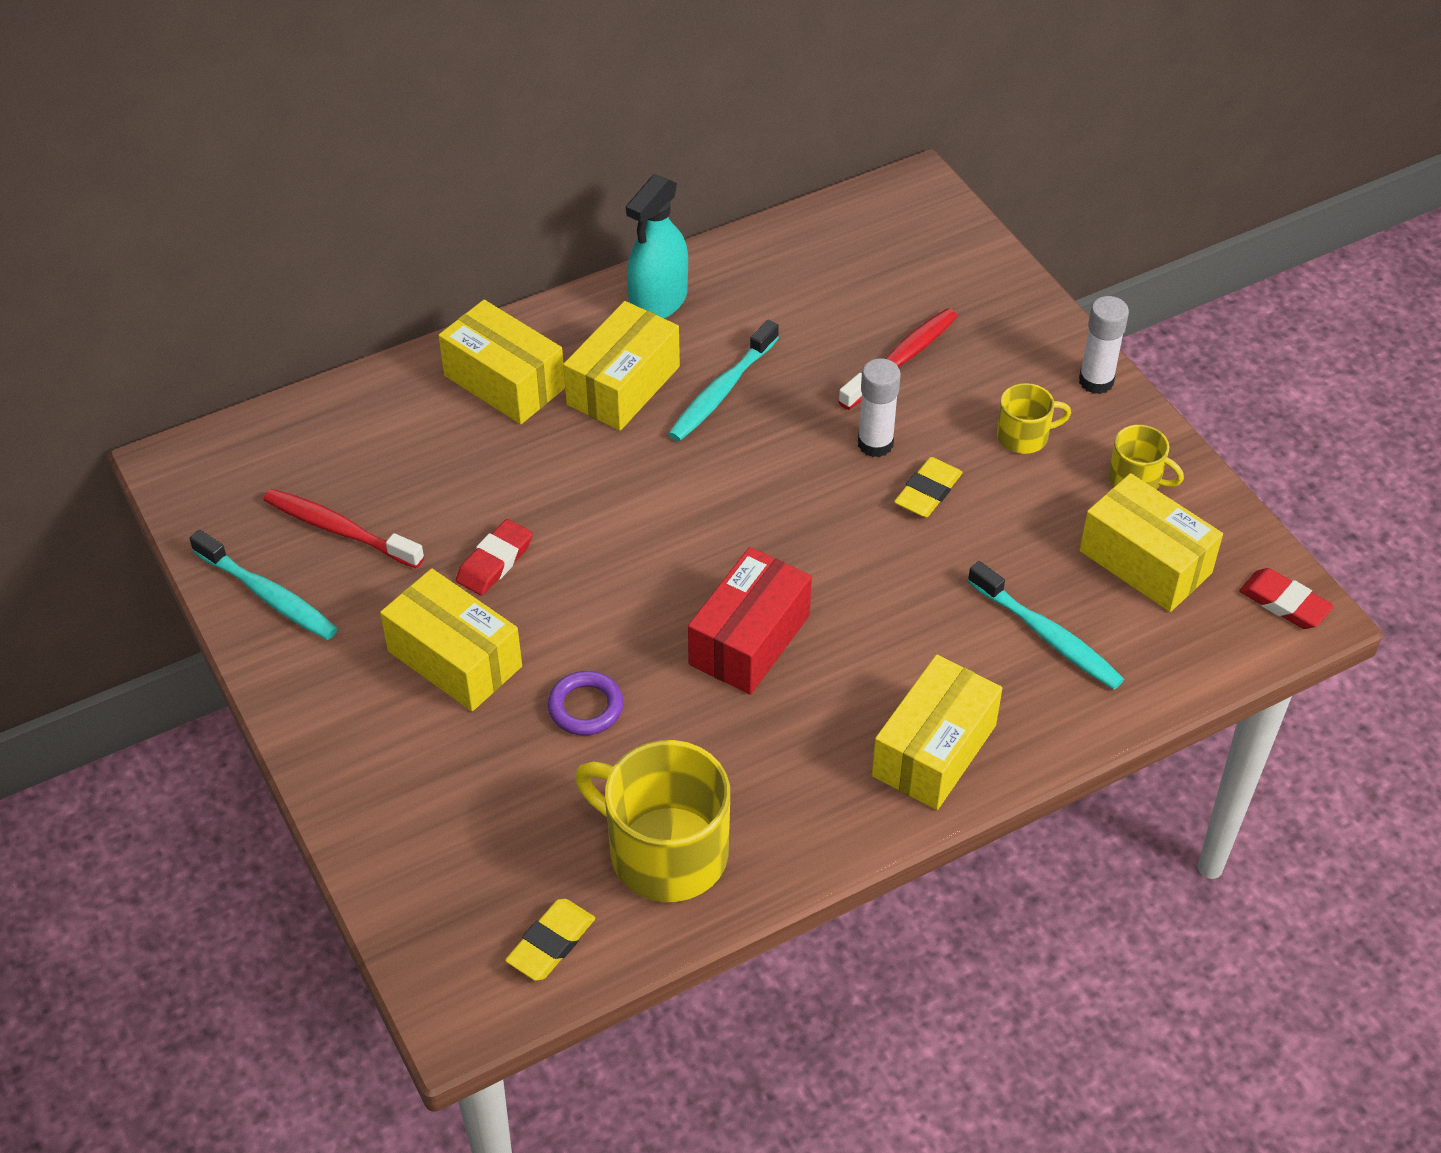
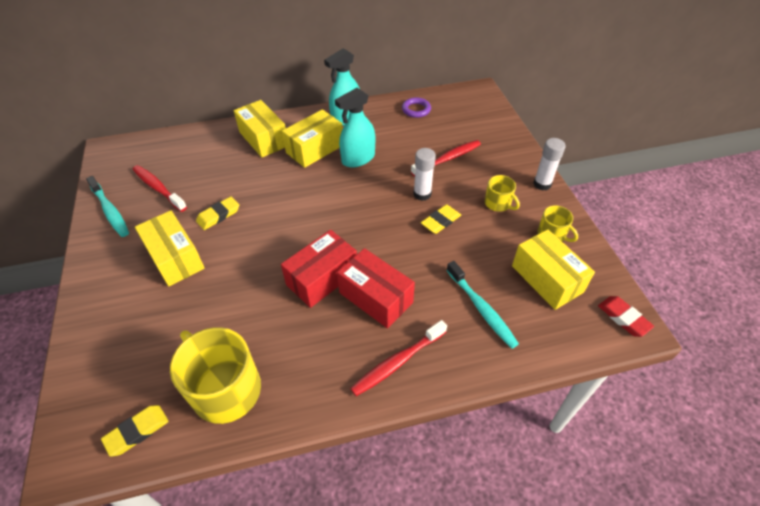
camera: 15 degrees right, 0 degrees up
(495, 561) = (218, 215): red eraser -> yellow eraser
(585, 707) = (224, 296): purple ring -> purple ring (416, 110)
(721, 391) = (358, 158): turquoise toothbrush -> turquoise spray bottle
(859, 654) = (376, 297): none -> red box
(934, 750) = (397, 362): yellow box -> red toothbrush
(1024, 436) = (498, 203): yellow mug -> yellow mug turned 45 degrees clockwise

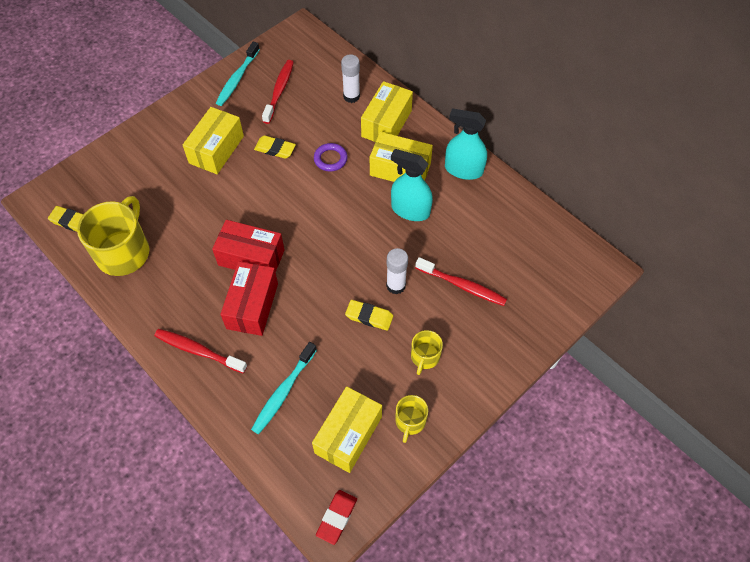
camera: 60 degrees right, 10 degrees up
(416, 110) = (522, 223): purple ring -> purple ring (330, 159)
(542, 184) = (481, 388): white glue stick -> white glue stick (351, 96)

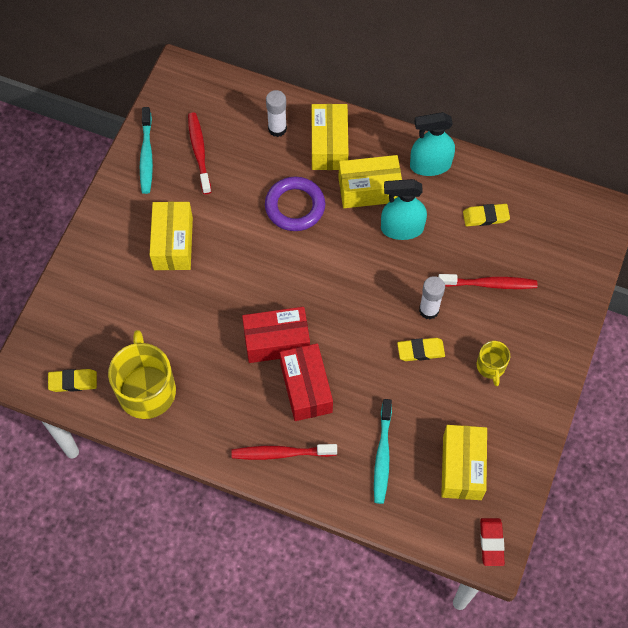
camera: 25 degrees left, 5 degrees up
(275, 149) = (233, 218): yellow eraser -> yellow eraser (485, 217)
(330, 159) = (295, 206): purple ring -> purple ring, size x1.63
(410, 421) = (509, 431): yellow mug -> none

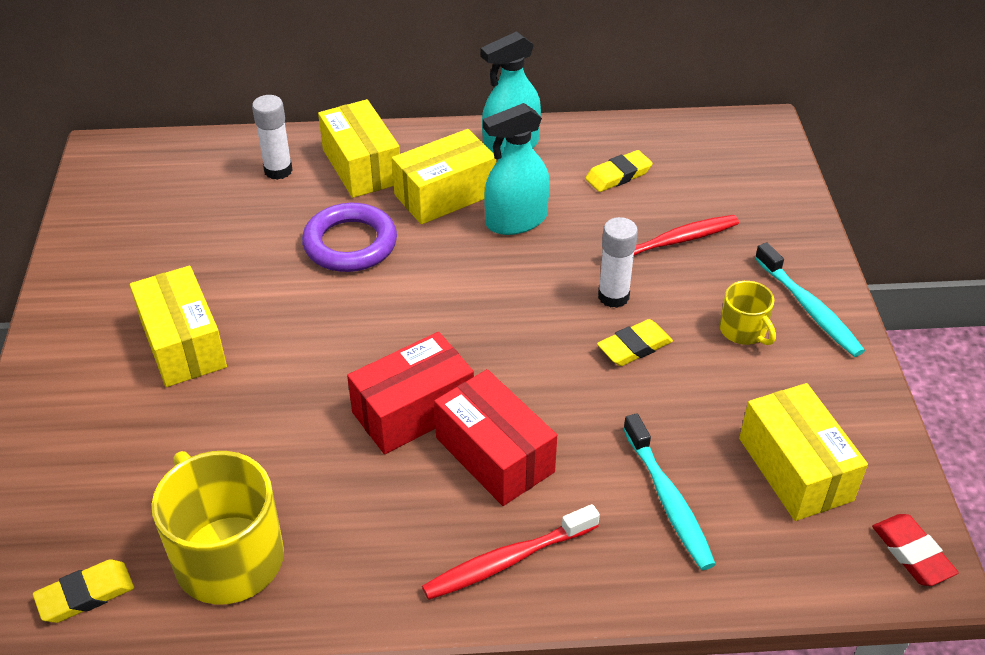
camera: 25 degrees left, 20 degrees down
(146, 155) = (92, 255): turquoise toothbrush -> turquoise toothbrush (809, 308)
(199, 152) = (174, 227): red toothbrush -> none

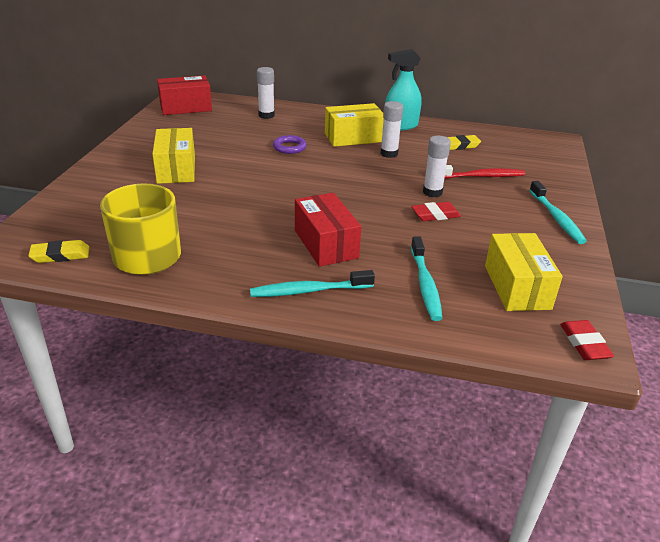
camera: 15 degrees right, 10 degrees down
(350, 244) = (289, 147): purple ring -> purple ring, size x0.61
(362, 166) = (312, 120): yellow box -> none
(413, 411) = (287, 217): red box -> red box (186, 107)
(507, 560) = (308, 291): red toothbrush -> turquoise toothbrush
(516, 221) = (389, 153): turquoise spray bottle -> white glue stick
(634, 347) = (435, 215): yellow eraser -> red eraser
(743, 330) = (509, 220): yellow mug -> none

